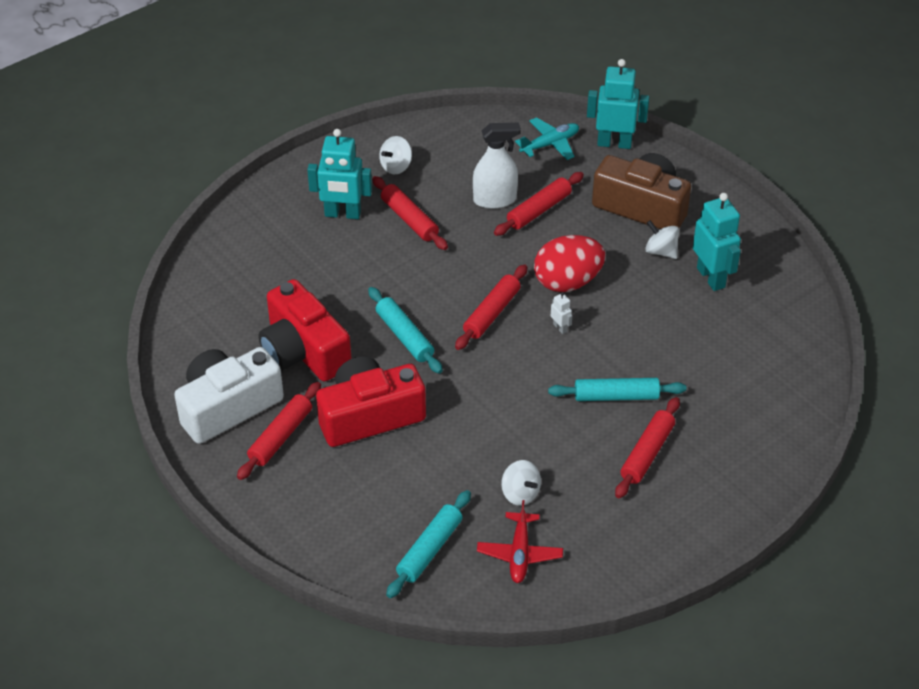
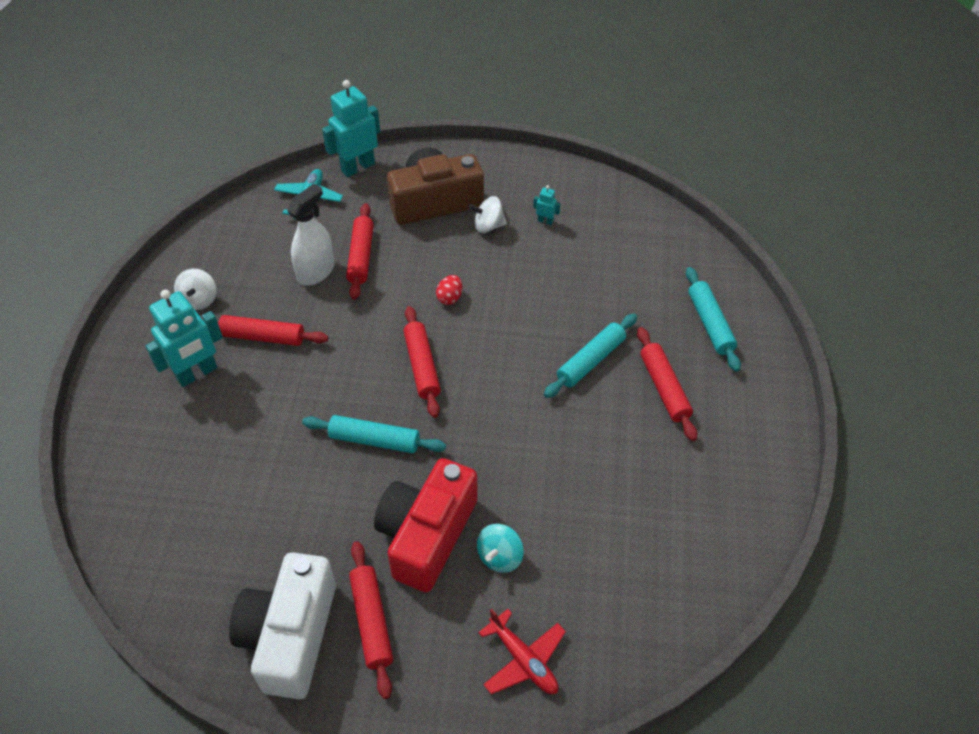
camera: 45 degrees left, 5 degrees up
(303, 351) = (301, 524): red camera -> none
(399, 464) = (500, 557): none -> turquoise spinning top
(429, 549) = (612, 611): turquoise rolling pin -> turquoise rolling pin (710, 324)
(519, 553) = (678, 550): red plane -> red plane (523, 660)
(520, 493) = (619, 499): white spinning top -> none
(560, 328) = (487, 338): white robot -> none
(567, 282) = (450, 298): red egg -> red egg, size x0.45
(711, 277) = (545, 221): turquoise robot -> turquoise robot, size x0.44

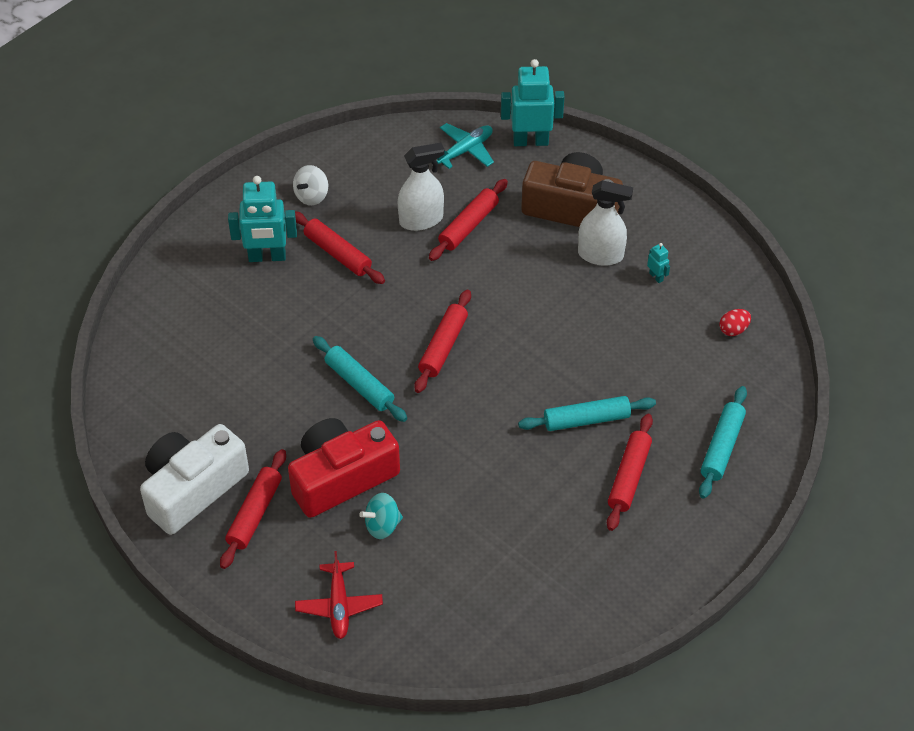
camera: 35 degrees right, 0 degrees up
(450, 298) = (513, 301): red egg -> red egg (733, 330)
(488, 226) = (600, 255): white spinning top -> white spray bottle

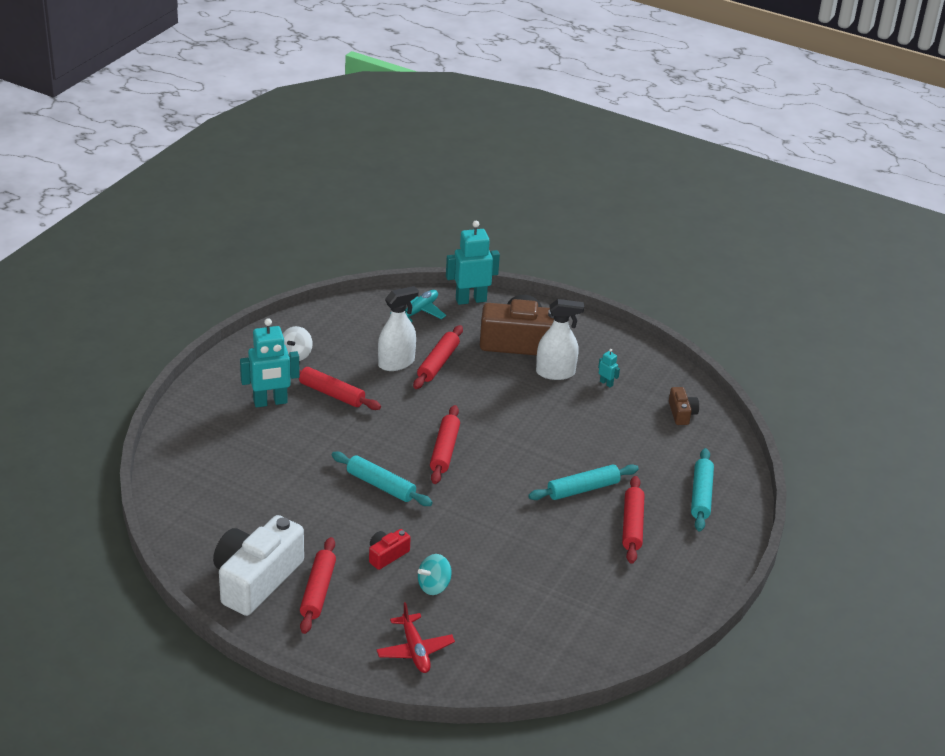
camera: 15 degrees left, 15 degrees down
(341, 477) = (387, 555): red camera -> red camera, size x0.45
(733, 330) = (681, 413): red egg -> brown camera

